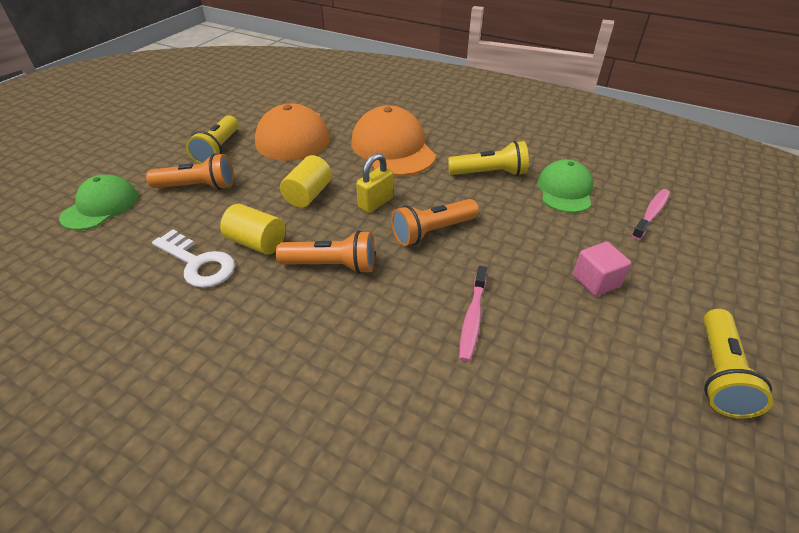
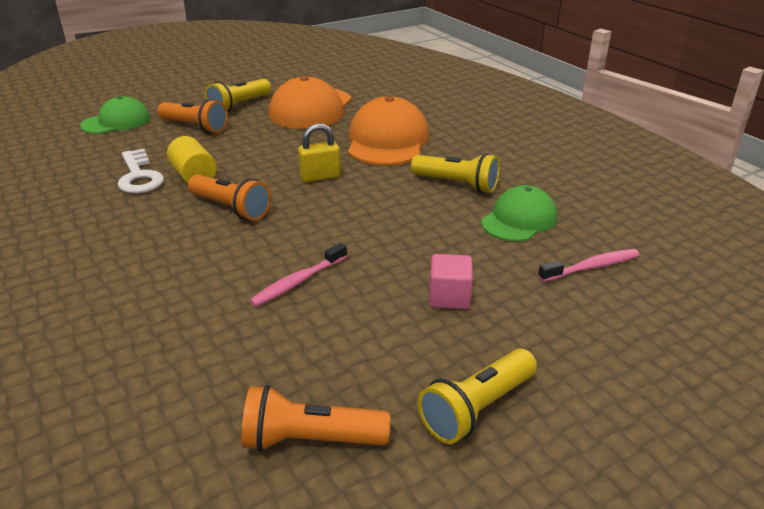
camera: 30 degrees right, 10 degrees down
(308, 195) = (271, 155): yellow cylinder -> none
(432, 232) = (342, 212): orange flashlight -> orange flashlight (310, 440)

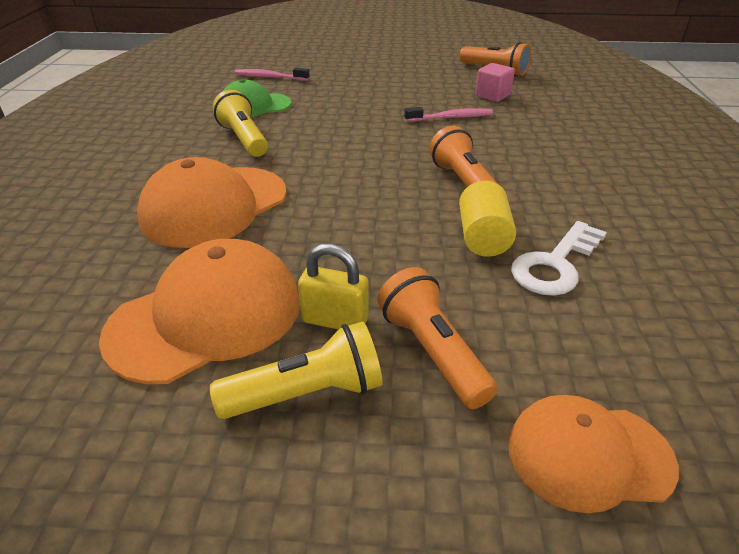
camera: 145 degrees left, 5 degrees up
(116, 122) = (589, 454): green cap -> orange cap
(139, 176) = (555, 264): white key -> white key turned 150 degrees counterclockwise
(320, 177) = (346, 186): yellow padlock -> yellow padlock (335, 320)
(449, 297) = (369, 88): pink cube -> pink cube (492, 95)
(476, 409) = (414, 60): yellow flashlight -> none

